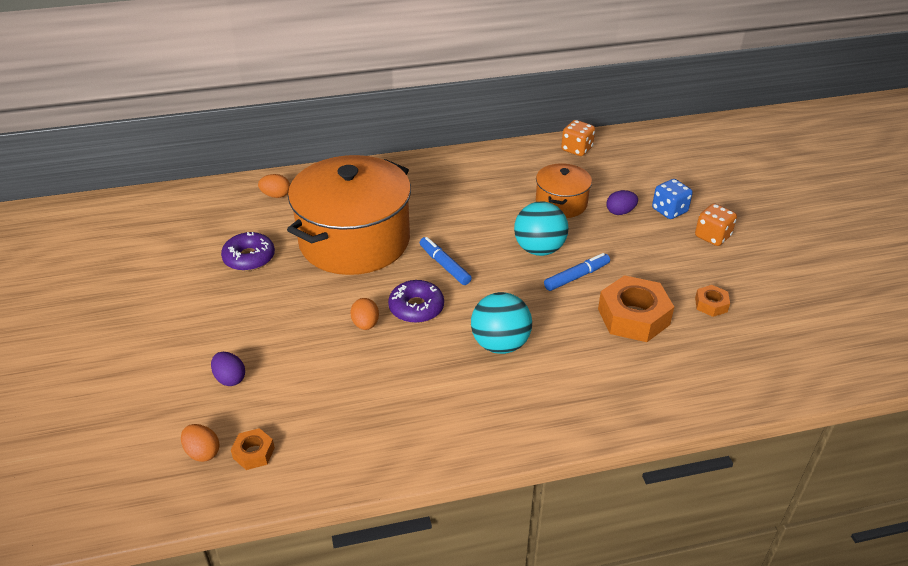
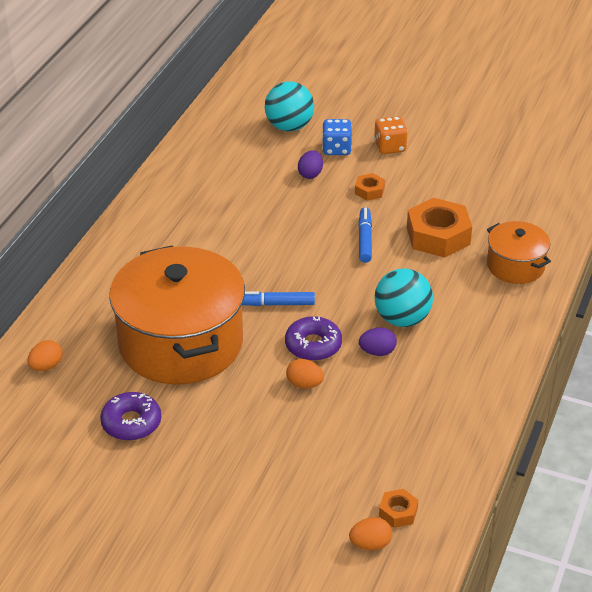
camera: 55 degrees left, 0 degrees up
(230, 378) = (294, 496): purple egg -> purple egg (377, 352)
(539, 249) = (310, 241): turquoise ball -> turquoise ball (289, 127)
(561, 203) = (263, 198): orange pot -> orange pot (515, 266)
(576, 149) = (197, 150): orange dice -> none
(711, 305) = (462, 192): orange nut -> orange nut (369, 191)

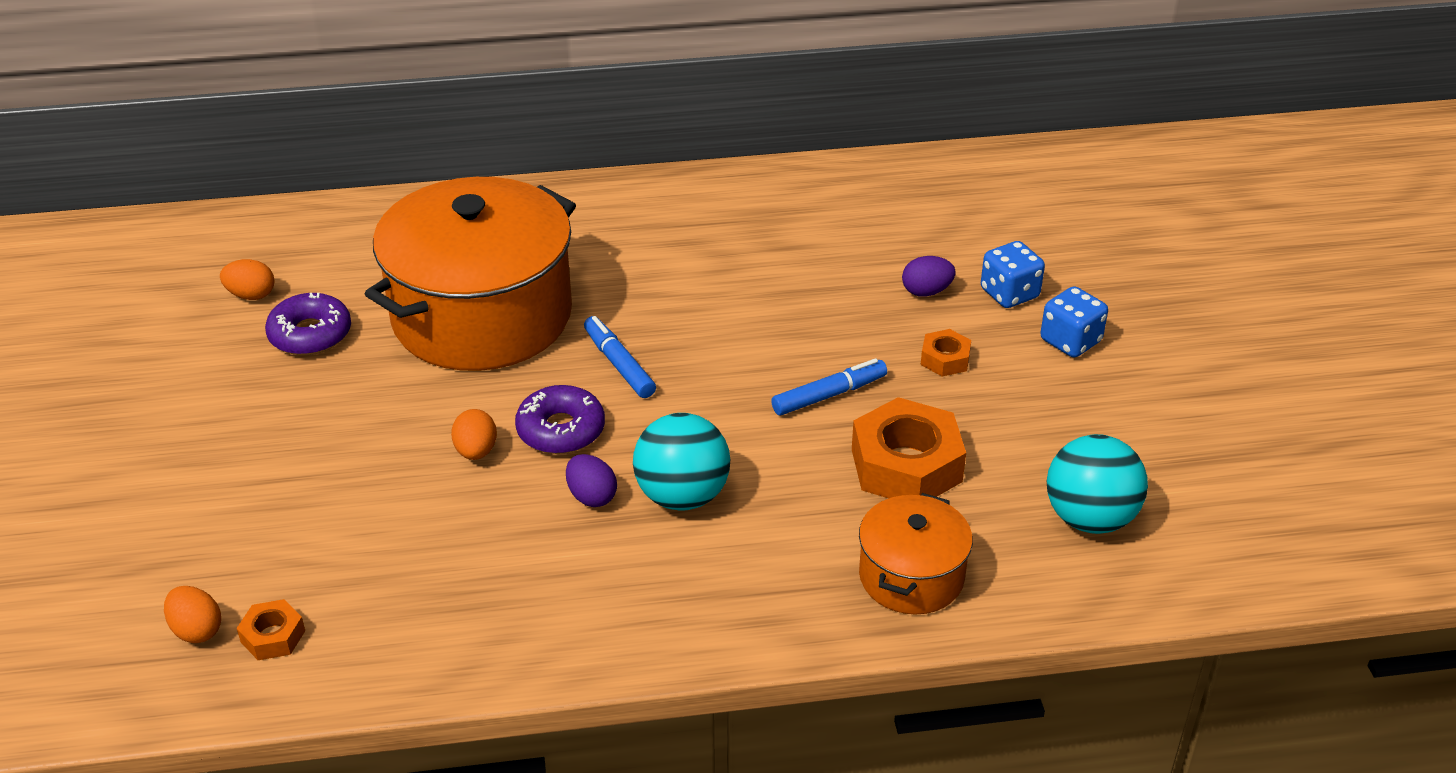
camera: 60 degrees right, 0 degrees up
(46, 366) = (368, 233): orange egg -> orange egg (251, 295)
(289, 127) = (1013, 234): turquoise ball -> turquoise ball (1089, 518)
(390, 147) = (1070, 341): orange dice -> blue dice

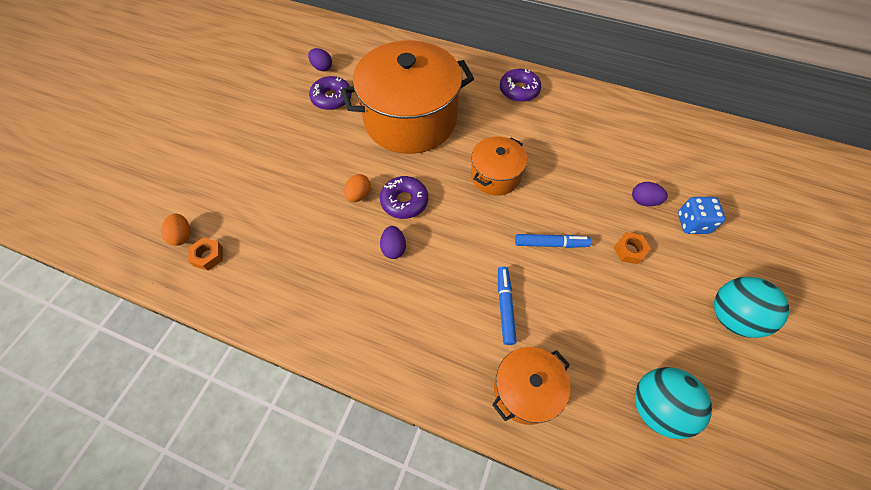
camera: 30 degrees right, 20 degrees up
(251, 295) = (322, 68): orange egg -> purple egg
(619, 364) = (455, 175): blue marker -> blue marker (505, 307)
(638, 212) = (519, 90): none -> purple donut
(682, 496) = (437, 270): turquoise ball -> turquoise ball (731, 317)
(684, 341) = (495, 176): none -> orange pot
(906, 465) = (566, 311): orange nut -> none
(1070, 341) = (713, 272): blue dice -> none

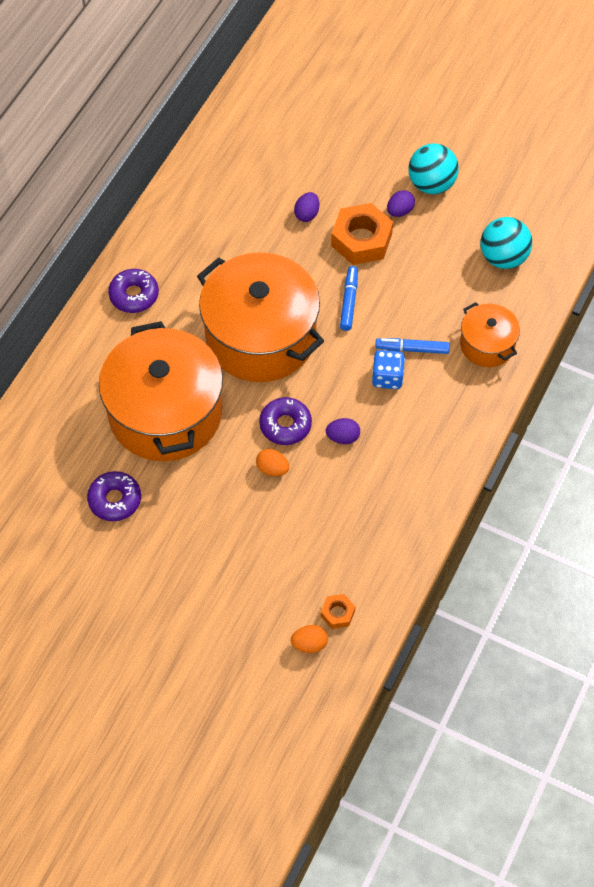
camera: 85 degrees left, 0 degrees up
(322, 68) = (53, 513): purple egg -> purple egg (400, 211)
(495, 176) = (260, 337): orange pot -> orange pot, size x2.02
(629, 250) = (361, 240): orange nut -> orange nut, size x2.04
(692, 223) = (336, 183): blue dice -> blue dice (387, 377)

